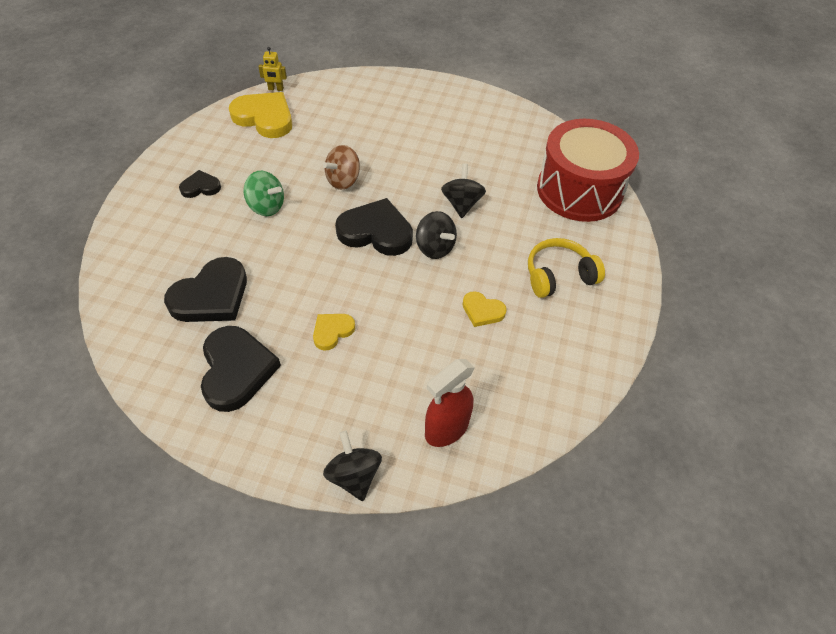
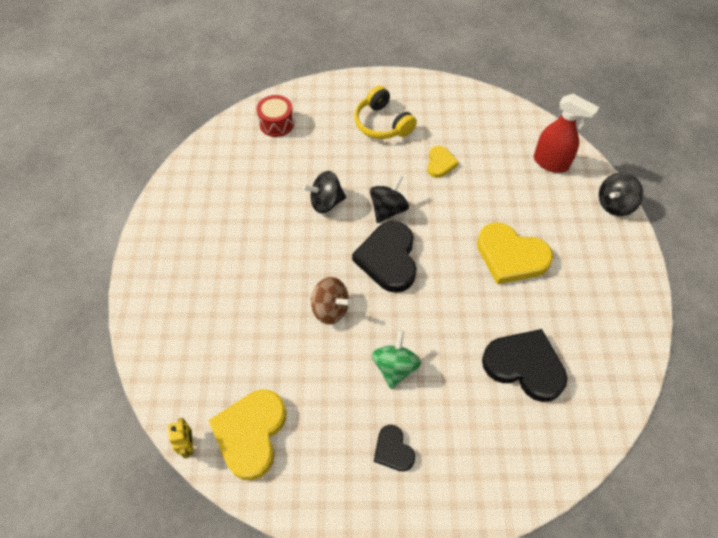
camera: 105 degrees left, 5 degrees up
(236, 370) = (582, 311): black heart -> none
(332, 331) = (511, 256): yellow heart -> yellow heart, size x1.88
(579, 190) = (276, 123): red drum -> red drum, size x0.45

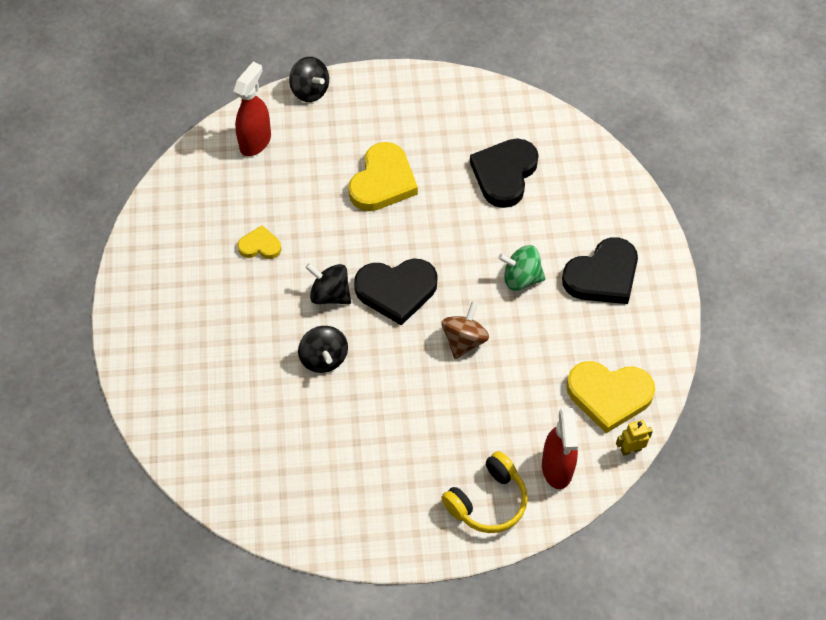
camera: 95 degrees left, 0 degrees up
(185, 373) = (557, 468): none -> red spray bottle
(276, 123) = (198, 429): red drum -> none
(382, 123) = (197, 308): yellow headphones -> yellow headphones (487, 501)
(393, 450) = (602, 276): black heart -> black heart, size x1.88

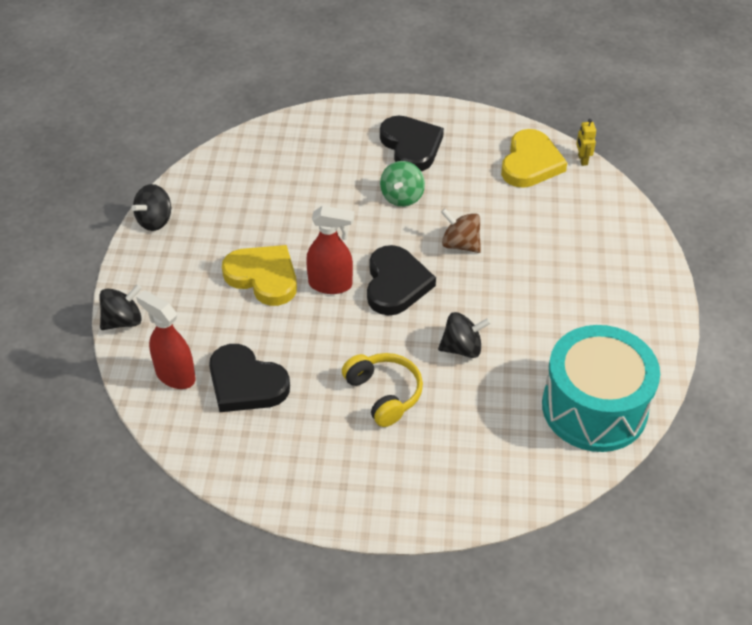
camera: 80 degrees left, 10 degrees down
(260, 246) = (315, 385): yellow heart -> none
(267, 483) = (594, 407): none -> turquoise drum
(330, 294) = (389, 334): black spinning top -> black spinning top (155, 221)
(487, 501) = (624, 253): yellow headphones -> yellow headphones (384, 394)
(504, 174) = (283, 189): black heart -> black heart (246, 383)
(557, 468) = (596, 205): red spray bottle -> red spray bottle (331, 284)

